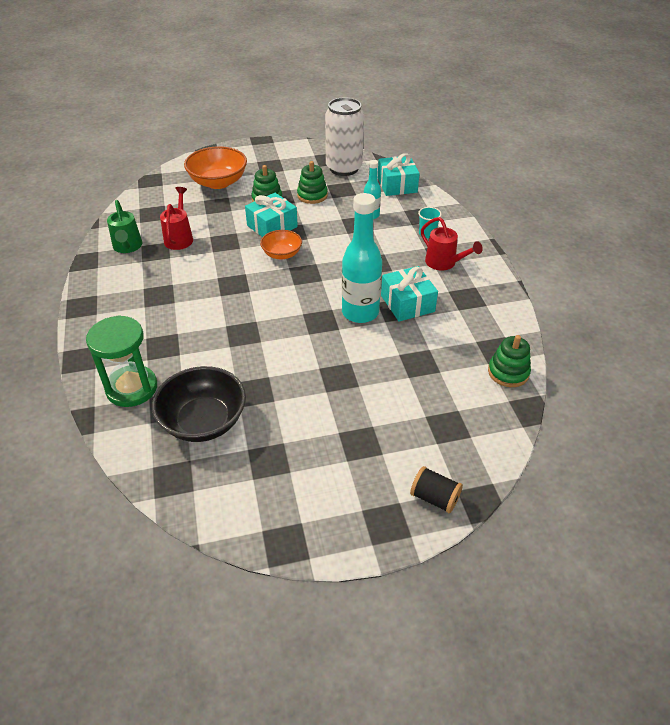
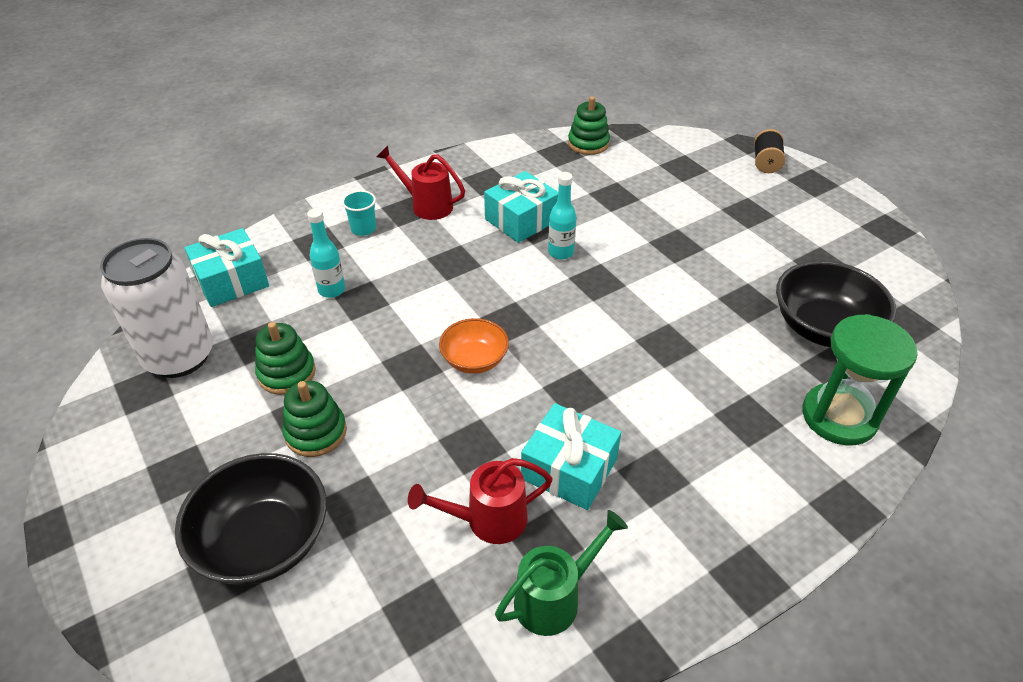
camera: 110 degrees left, 0 degrees up
(218, 182) = (264, 541): orange bowl -> black bowl
(272, 226) = (401, 396): turquoise gift -> turquoise gift (569, 469)
(360, 312) = (560, 252): turquoise bottle -> turquoise bottle, size x0.53
(444, 263) = (426, 205): red watering can -> red watering can turned 90 degrees counterclockwise

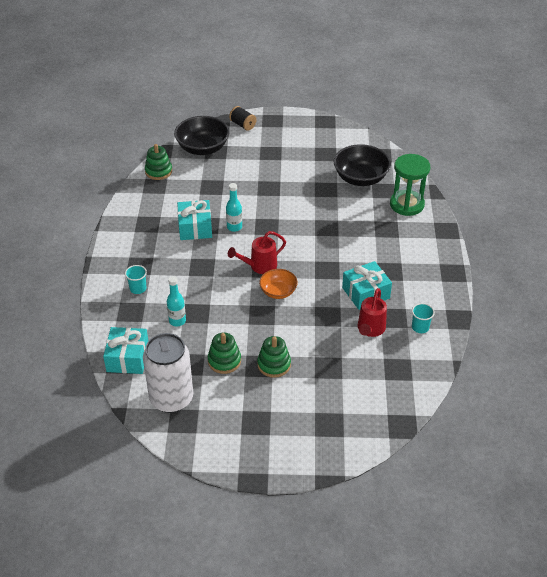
camera: 55 degrees left, 0 degrees up
(264, 541) = (322, 404): black bowl -> black bowl (203, 148)
(426, 205) = (144, 256): red watering can -> red watering can (259, 266)
(555, 598) = (420, 327): green watering can -> turquoise cup

